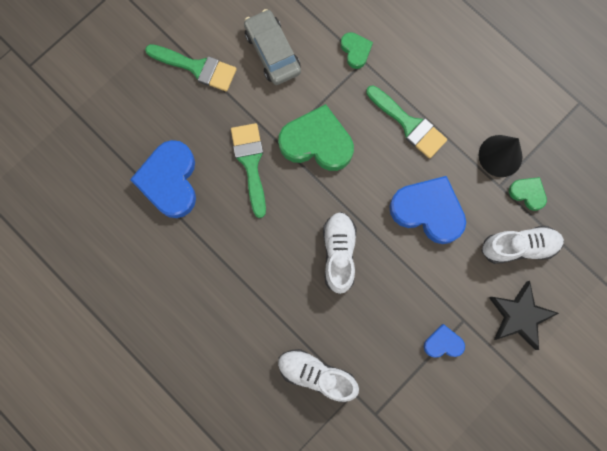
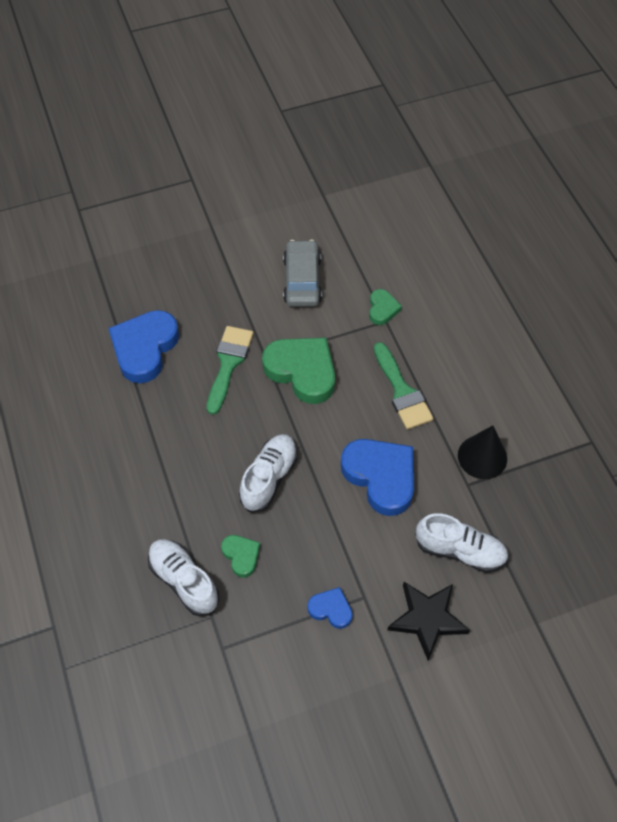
camera: 25 degrees right, 20 degrees down
(197, 67) = (225, 266): green brush -> none
(527, 193) = (494, 503): green heart -> green heart (241, 556)

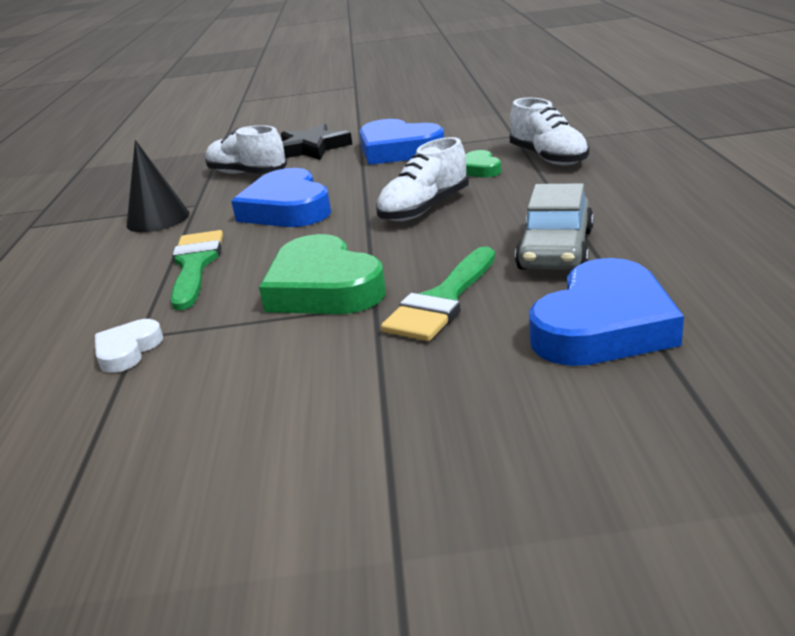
camera: 160 degrees left, 30 degrees down
(302, 280) = (235, 405): grey car -> grey car (555, 250)
(331, 609) = (398, 150): blue heart -> blue heart, size x1.99
(382, 309) = (128, 350): green heart -> white heart

